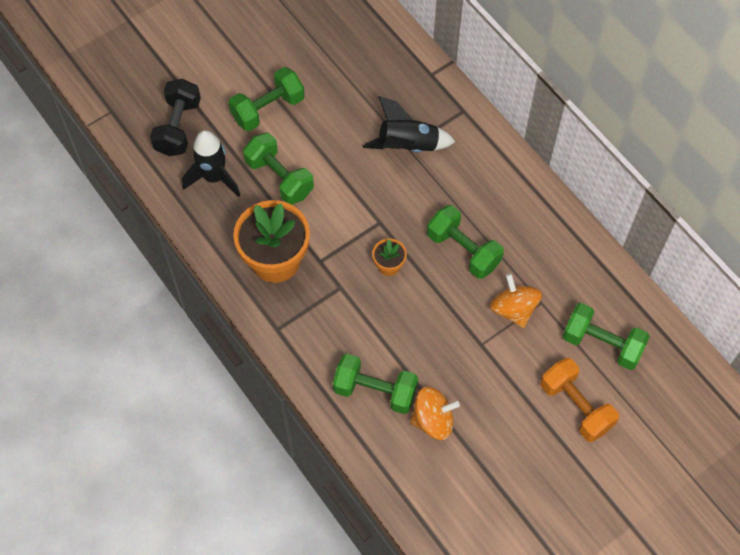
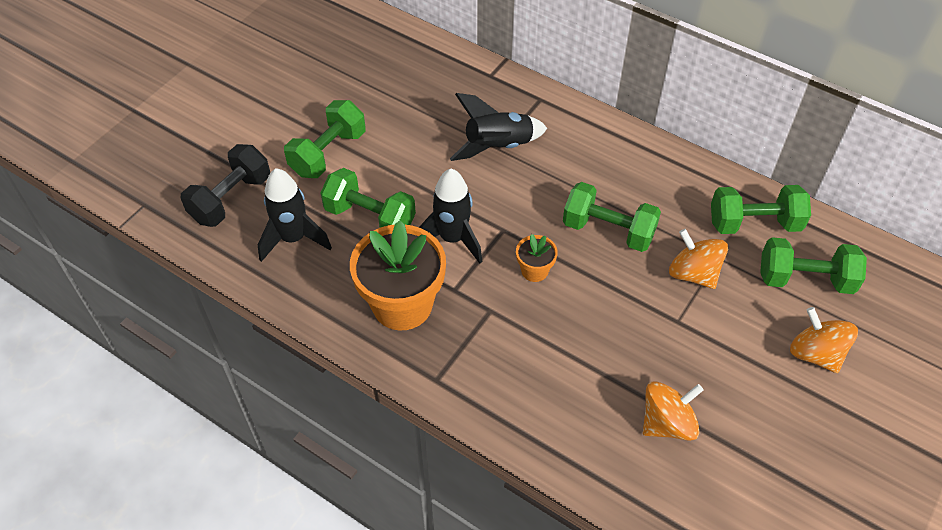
camera: 20 degrees left, 10 degrees down
(178, 127) = (231, 199): black dumbbell -> black dumbbell turned 45 degrees clockwise
(336, 217) = (452, 239): none -> black rocket
(375, 391) = (584, 412): green dumbbell -> green dumbbell (754, 223)
(576, 406) = (815, 353): orange dumbbell -> orange spinning top

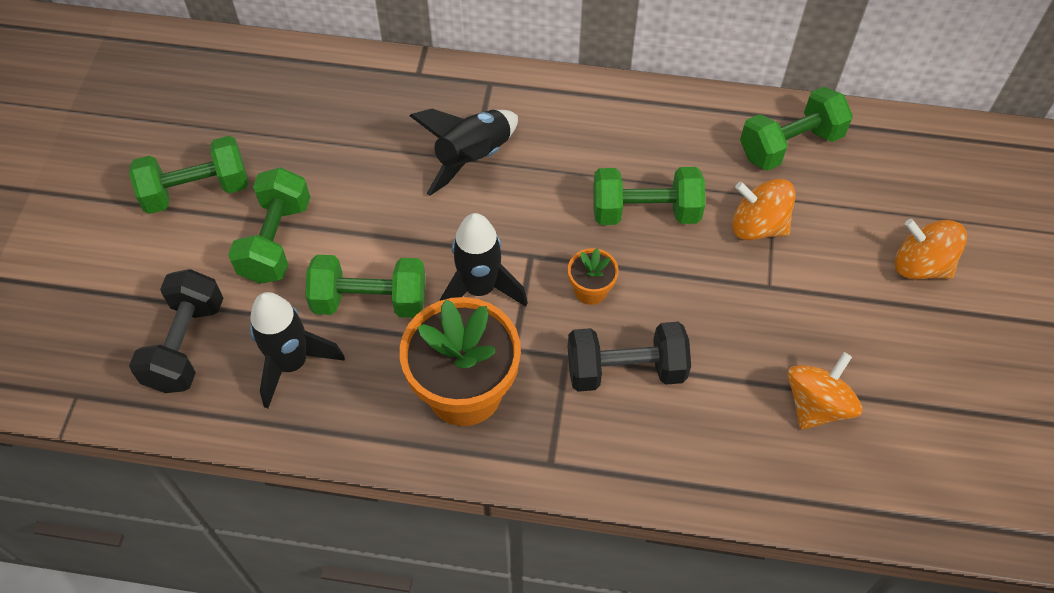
camera: 25 degrees left, 5 degrees up
(529, 337) = (625, 370): none -> black dumbbell
(805, 279) = (870, 187): green dumbbell -> green dumbbell (197, 191)

